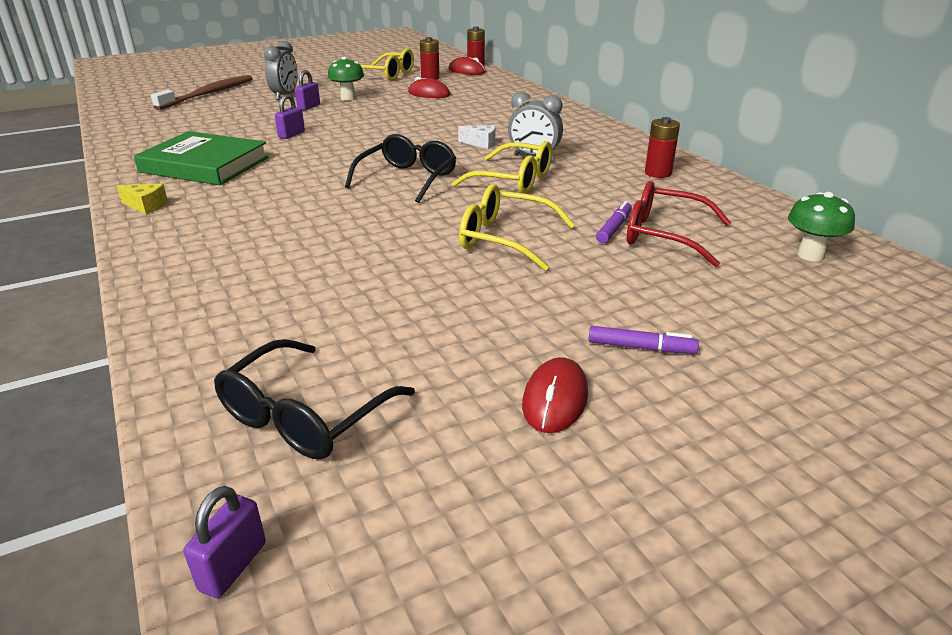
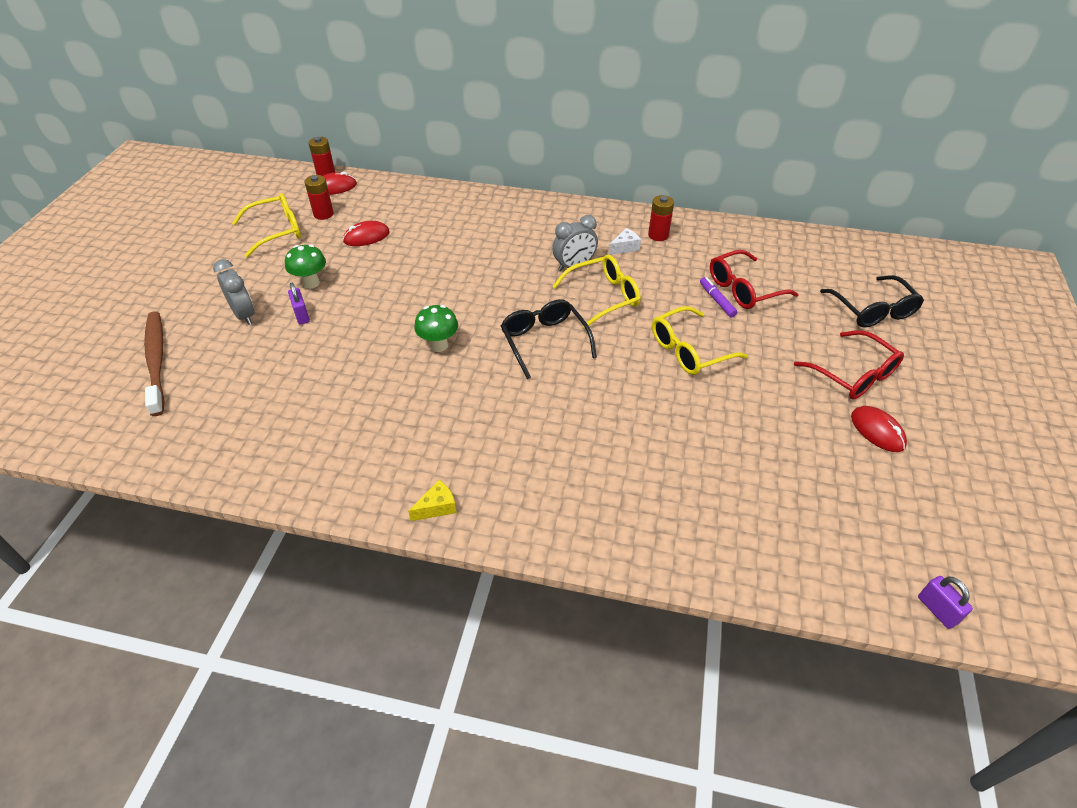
camera: 50 degrees left, 15 degrees up
(204, 165) = (377, 438): green book -> none
(291, 134) = (366, 357): purple padlock -> none
(306, 415) = (828, 532): black glasses -> black glasses (872, 310)
(481, 143) = (517, 273): white cheese -> white cheese (625, 247)
(640, 347) = (853, 374): purple marker -> red glasses
(810, 255) = (811, 258): green mushroom -> green mushroom (439, 345)

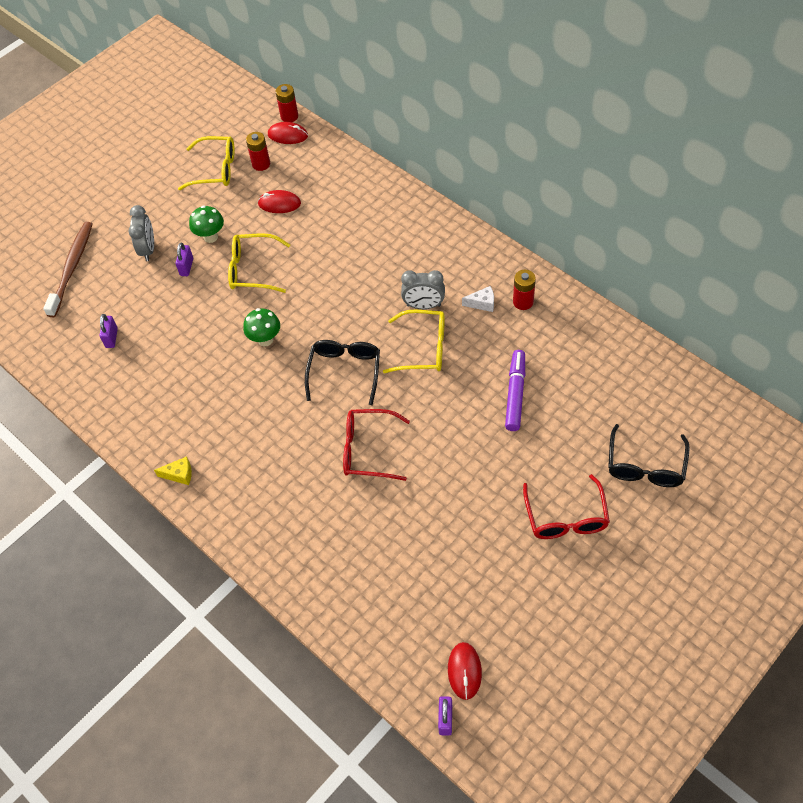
camera: 35 degrees right, 10 degrees up
(253, 407) = (111, 338): none -> purple padlock
(689, 350) = (451, 432): yellow glasses -> yellow glasses (253, 269)
(717, 301) = (515, 394): purple marker -> purple marker, size x1.63
(744, 289) = (550, 392): red glasses -> red glasses (368, 450)
(877, 431) = (536, 573): red mouse -> red mouse (464, 671)

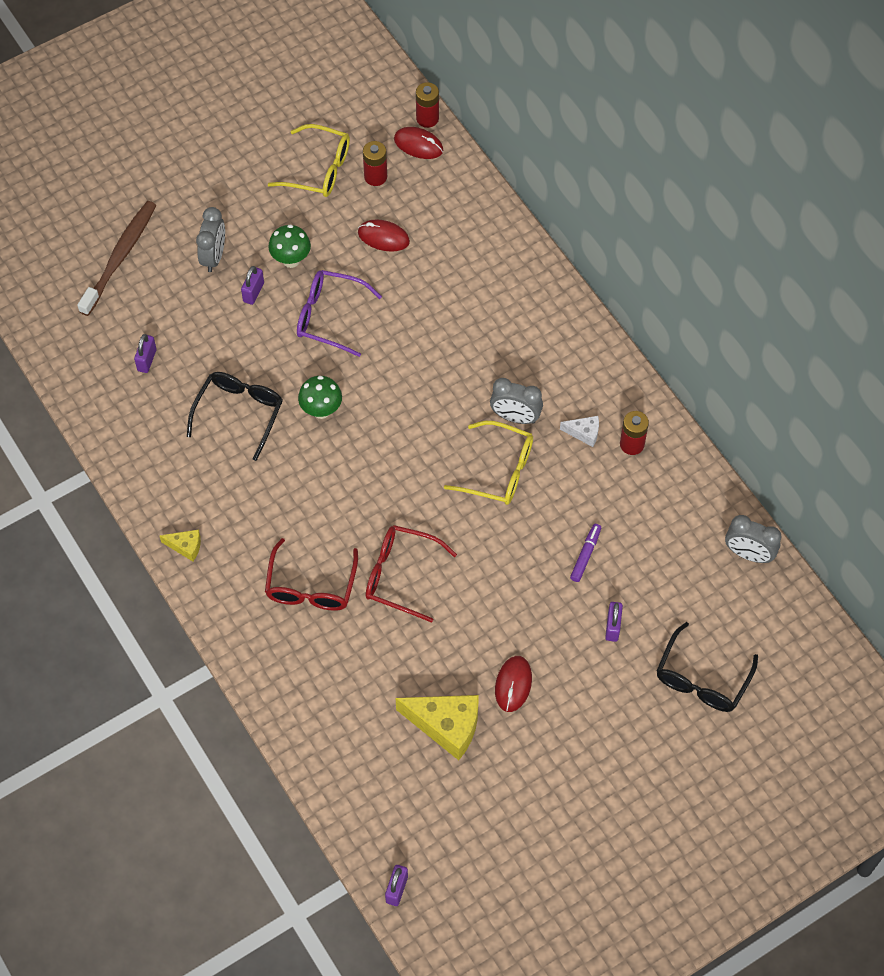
camera: 10 degrees right, 5 degrees up
(253, 269) = (330, 317): yellow glasses -> purple glasses
(344, 372) = (401, 475): black glasses -> black glasses (239, 414)
(444, 563) = (446, 726): none -> yellow cheese
(464, 671) = (431, 846): red mouse -> red mouse (513, 684)
(515, 394) = (585, 555): purple marker -> purple marker, size x0.61
(557, 444) = (612, 627): none -> purple padlock
(565, 517) = (594, 711): red glasses -> red glasses (311, 585)
(645, 359) = (748, 554): none -> grey clock

